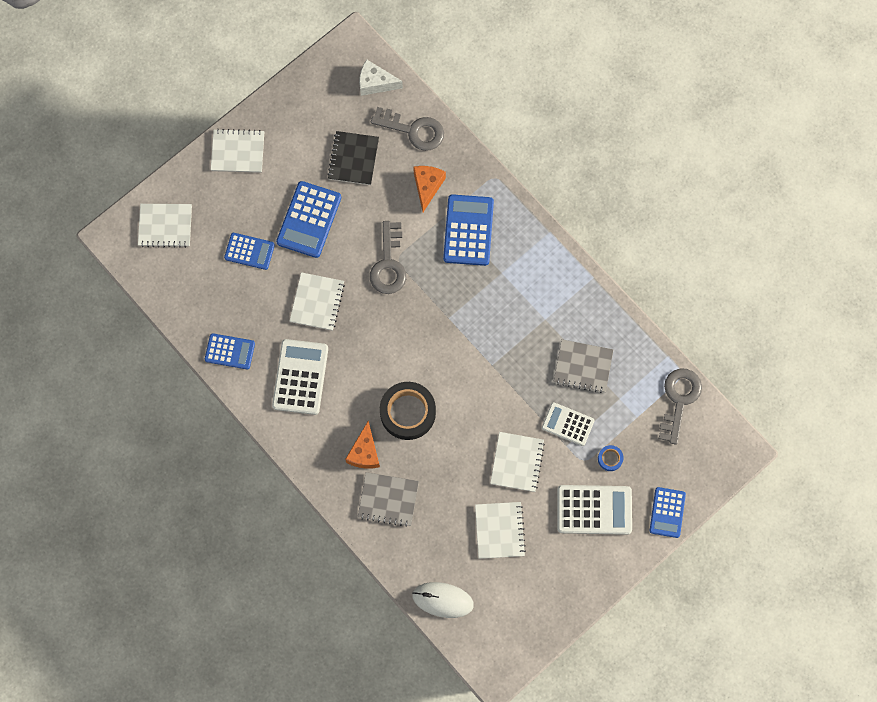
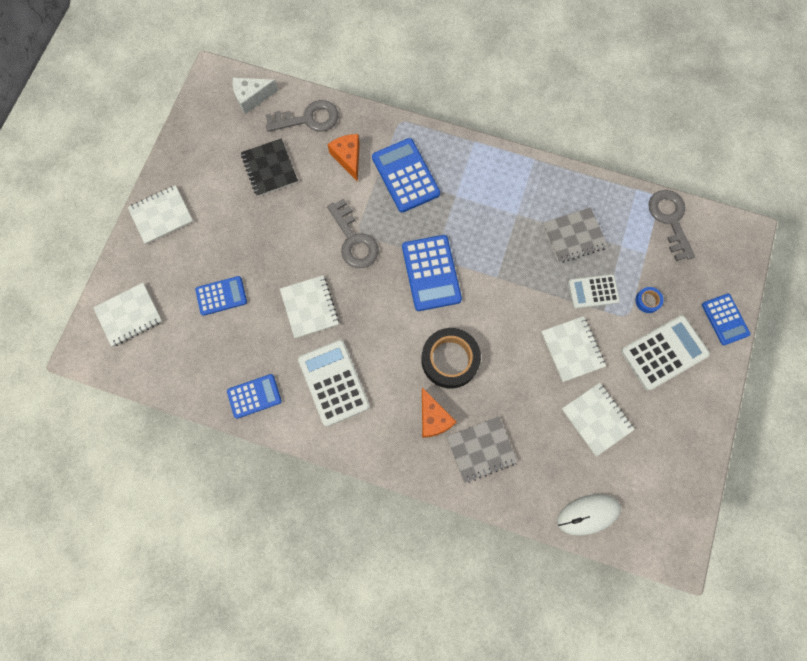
camera: 30 degrees left, 0 degrees up
(309, 220) = (260, 240): blue calculator -> blue calculator (431, 273)

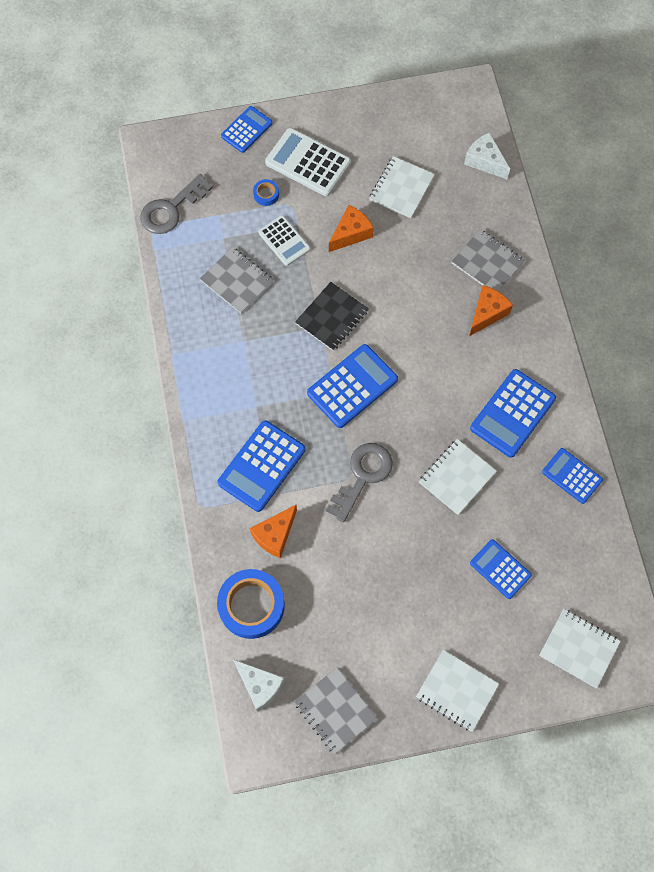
camera: 120 degrees left, 5 degrees down
(204, 133) = (335, 711): none -> grey notebook
(269, 168) = (335, 610): black notebook -> black notebook (332, 317)
(308, 119) = (251, 605): grey key -> blue tape
(334, 382) = (512, 413): white calculator -> blue calculator
(450, 360) = (426, 327): black tape -> none
(572, 349) = (351, 233): white notebook -> orange cheese
(588, 514) = (484, 161): white mouse -> white cheese

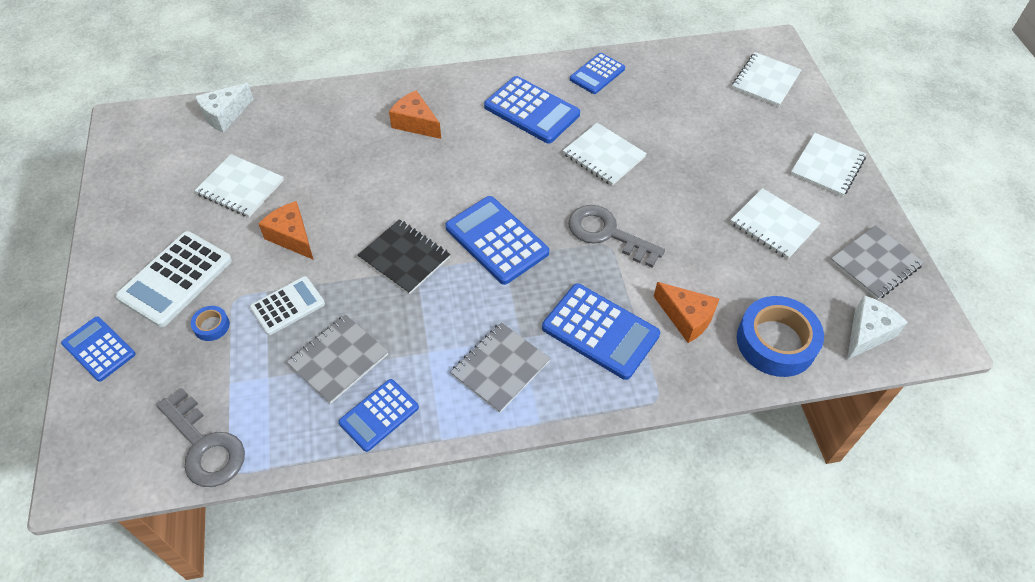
camera: 90 degrees left, 15 degrees down
(378, 624) = (773, 225): none -> white notebook
(487, 263) = (354, 119): grey notebook -> grey notebook (500, 368)
(500, 569) = (698, 129): blue calculator -> blue calculator (379, 415)

